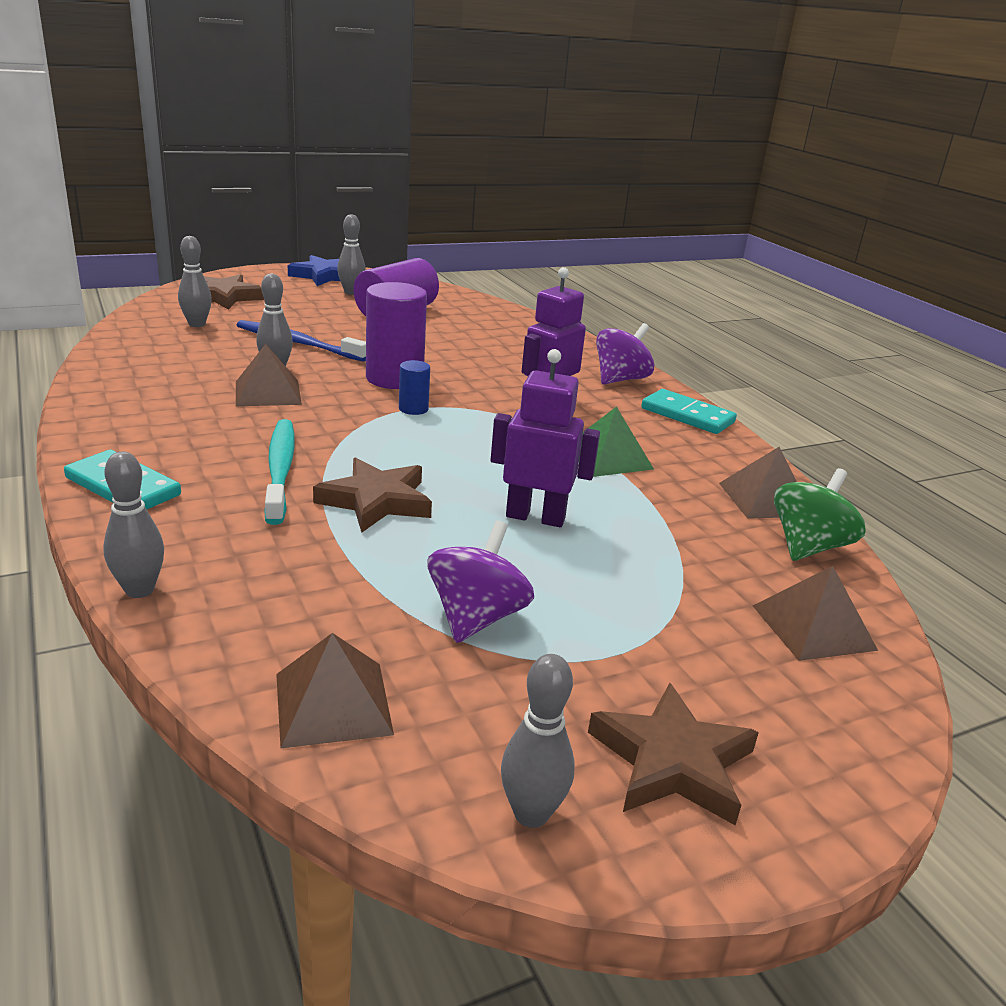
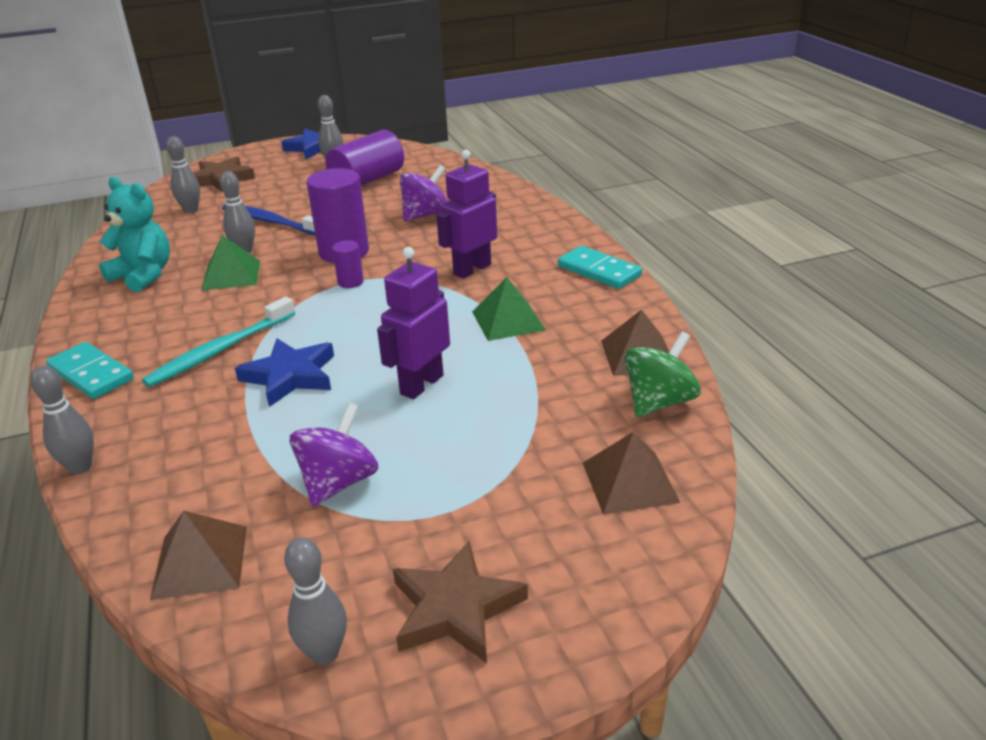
camera: 10 degrees right, 5 degrees up
(159, 386) = (143, 276): none -> turquoise teddy bear
(268, 393) = (231, 275): brown pyramid -> green pyramid
(280, 470) = (220, 350): turquoise toothbrush -> turquoise toothbrush turned 135 degrees counterclockwise
(376, 501) = (290, 376): brown star -> blue star
(413, 409) = (350, 282): blue cylinder -> purple cylinder
(535, 517) = (421, 384): purple robot -> purple robot turned 75 degrees counterclockwise
(620, 379) = (550, 236): purple spinning top -> purple spinning top (425, 215)

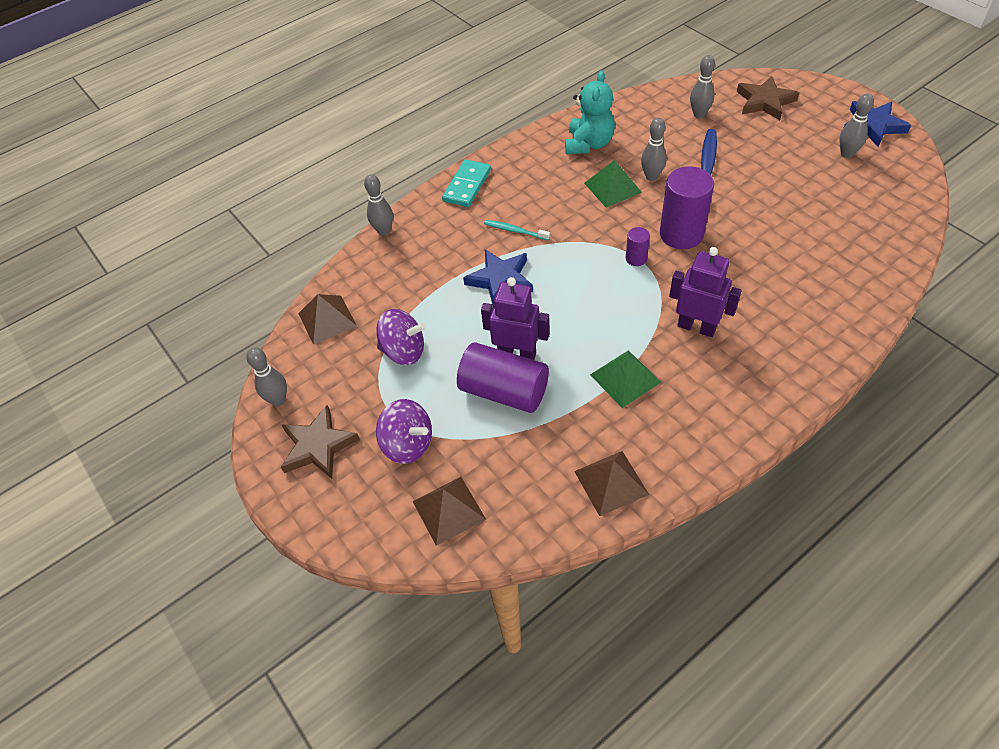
camera: 75 degrees right, 20 degrees up
(220, 350) = (515, 231): turquoise toothbrush -> turquoise toothbrush, size x0.57
(367, 180) = (826, 192): purple cylinder -> purple cylinder (504, 391)
(425, 215) = (780, 259): purple spinning top -> purple spinning top (408, 444)
(599, 271) = (743, 421): turquoise domino -> none
(659, 402) = (549, 510): green spinning top -> none

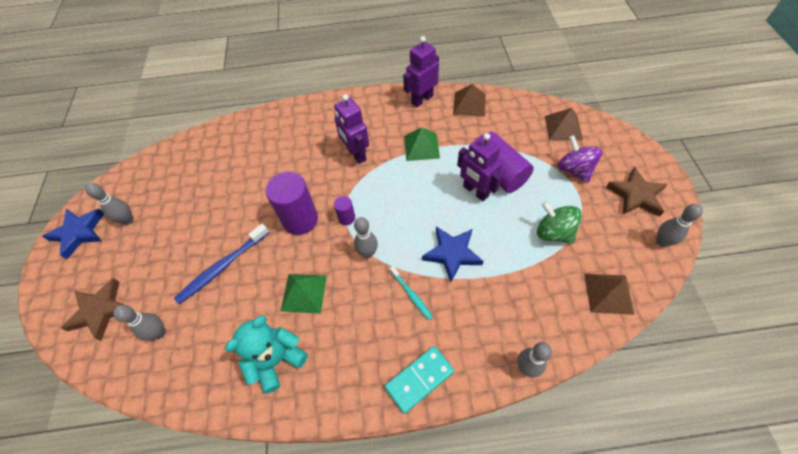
camera: 150 degrees left, 5 degrees up
(404, 351) = (553, 232): purple spinning top -> green spinning top
(651, 176) = (266, 285): grey bowling pin -> grey bowling pin (368, 253)
(687, 454) = (422, 99): none -> purple robot

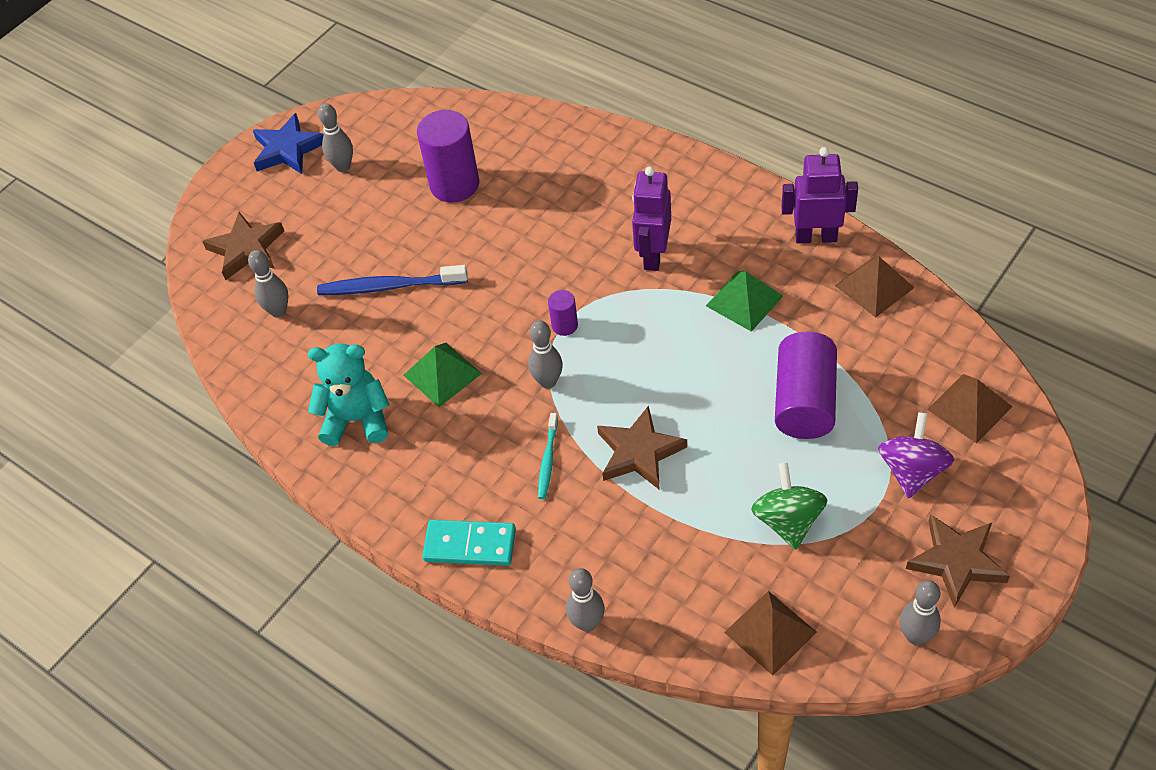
camera: 45 degrees right, 5 degrees down
(300, 220) = (513, 291): purple cylinder -> purple cylinder (454, 184)
(452, 254) = (639, 452): blue star -> brown star
(475, 191) = (748, 403): purple robot -> none

